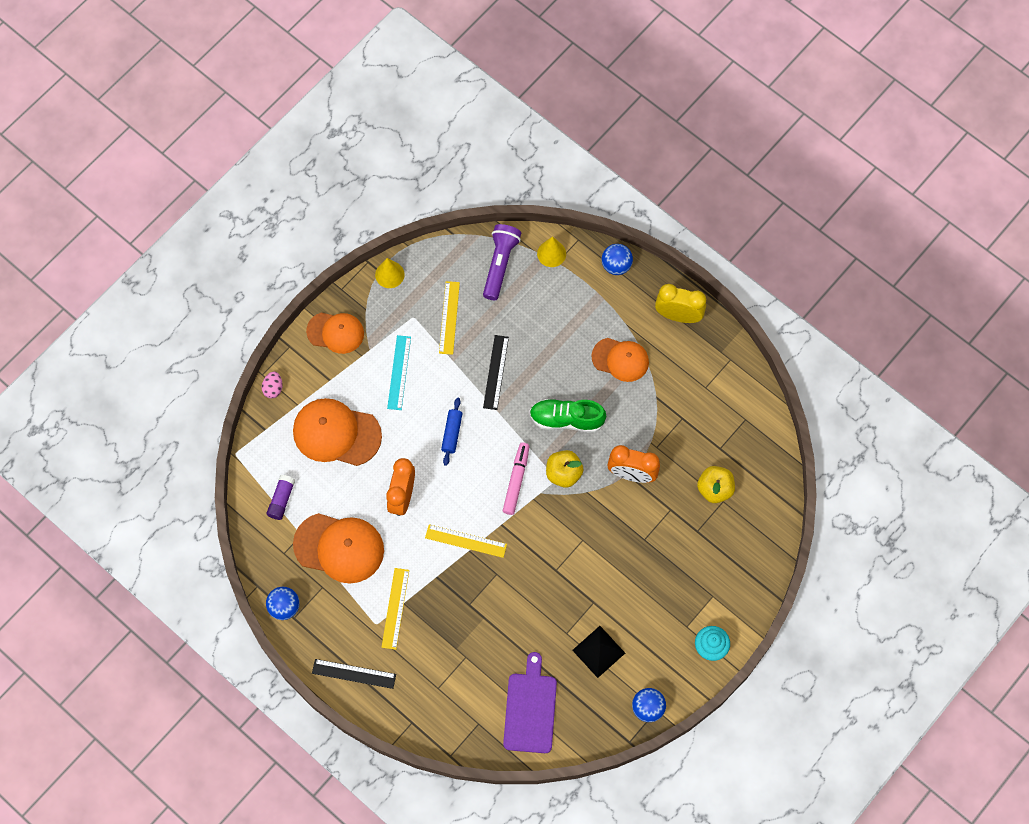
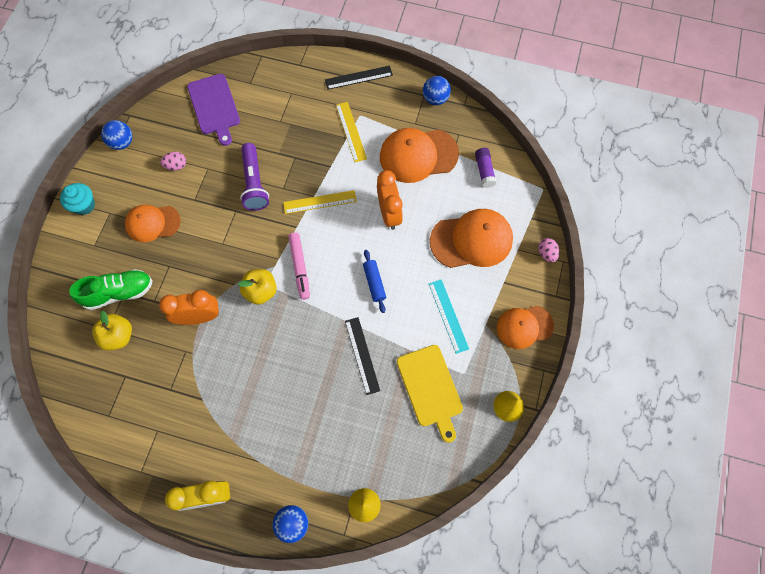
camera: 155 degrees right, 0 degrees up
(449, 317) = (430, 388): yellow ruler -> yellow cutting board
(500, 264) = (409, 467): purple flashlight -> purple flashlight (254, 183)
(566, 419) = (278, 340): green shoe -> green shoe (119, 292)
(598, 651) = (176, 166): black pyramid -> pink egg
(620, 359) = (250, 421): orange cap -> orange cap (153, 223)

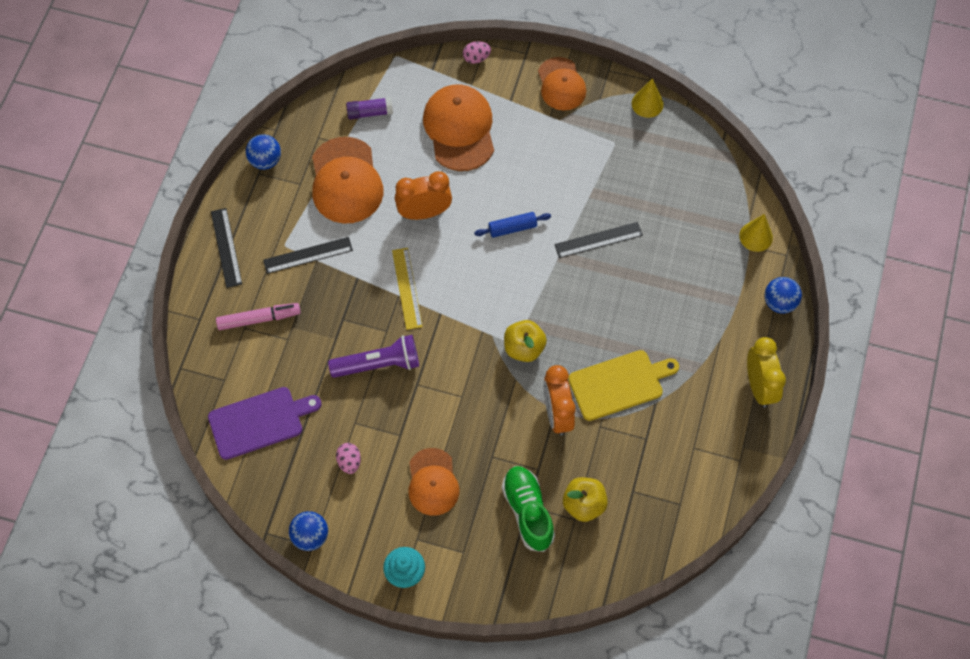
camera: 90 degrees left, 5 degrees down
(300, 267) = (493, 307): pink marker -> pink marker (259, 319)
(351, 131) = (308, 255): yellow ruler -> black ruler
(430, 388) = (632, 174): yellow cutting board -> yellow cutting board (619, 384)
(448, 315) = (550, 155): turquoise ruler -> none

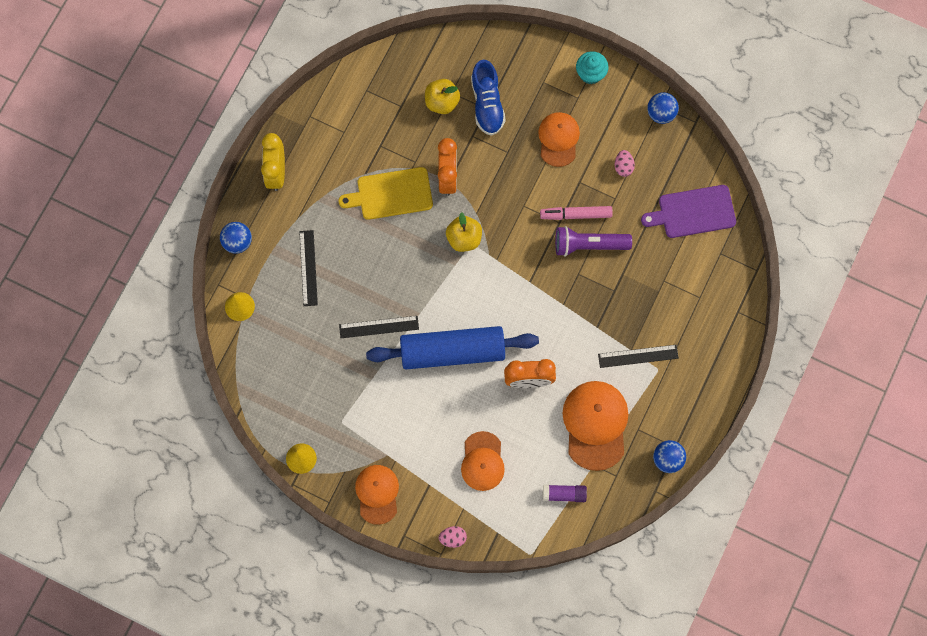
camera: 170 degrees left, 10 degrees up
(226, 247) = (710, 376): black ruler -> black ruler (308, 268)
(259, 319) = (686, 303): pink marker -> pink marker (576, 214)
(407, 288) = (555, 310): yellow ruler -> none
(459, 129) = (482, 461): orange cap -> orange cap, size x0.66
(512, 228) = (452, 351): blue rolling pin -> blue rolling pin, size x2.41
(528, 511) = (487, 104): green shoe -> blue shoe

